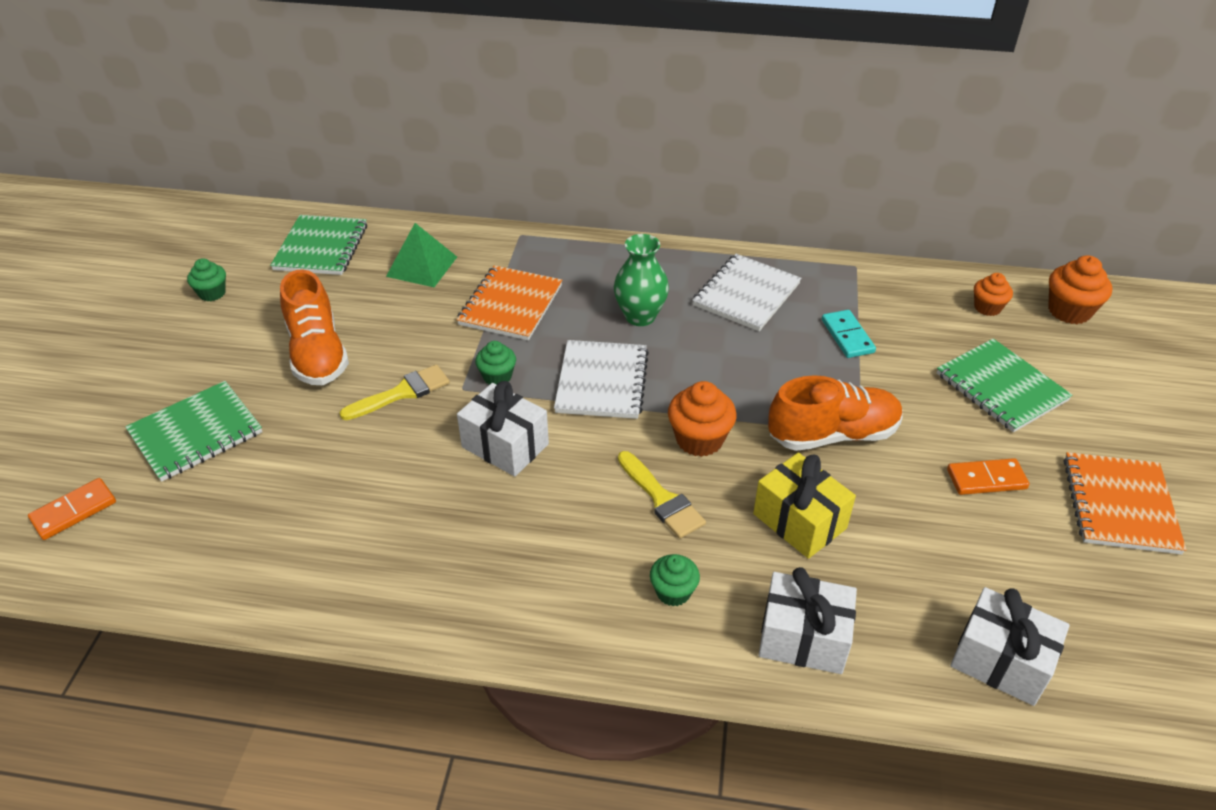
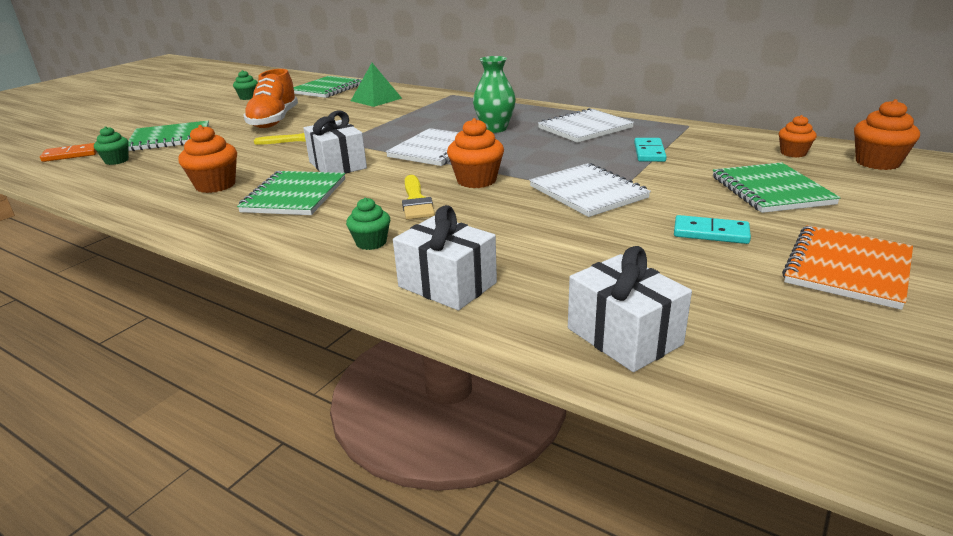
camera: 25 degrees right, 15 degrees down
(380, 530) = (215, 185): none -> orange cupcake
(497, 376) = (368, 140): green cupcake -> green cupcake (116, 161)
(507, 526) = (295, 196): none -> green notebook
(511, 305) = (412, 117): orange notebook -> none
(799, 521) = (513, 227): yellow gift -> none
(832, 434) = (588, 192): orange shoe -> white notebook
(986, 479) = (710, 233): orange domino -> turquoise domino

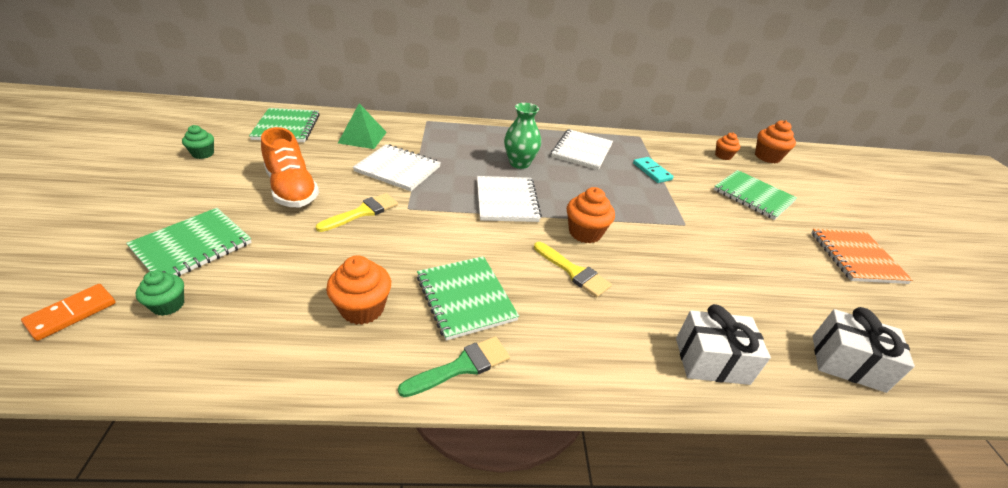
camera: 40 degrees left, 10 degrees up
(227, 228) = (462, 366): none -> green brush
(337, 165) = (449, 243): white gift -> none
(371, 243) = (606, 336): green cupcake -> none
(588, 192) = (669, 226): white notebook -> white notebook (398, 169)
(710, 233) = (773, 247): turquoise domino -> none

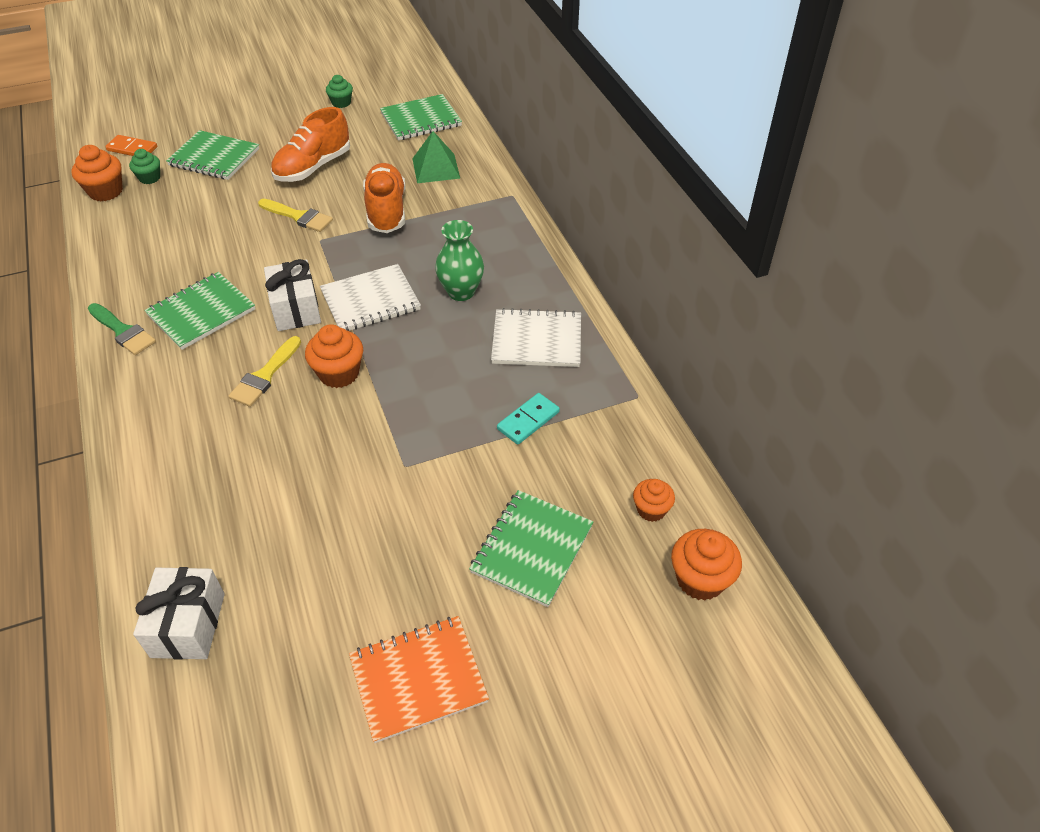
camera: 75 degrees right, 10 degrees up
(362, 308) = (171, 261): orange cupcake -> orange cupcake (106, 191)
(398, 169) = (386, 211): white notebook -> orange shoe
(711, 360) = (164, 496): white gift -> white gift (296, 309)

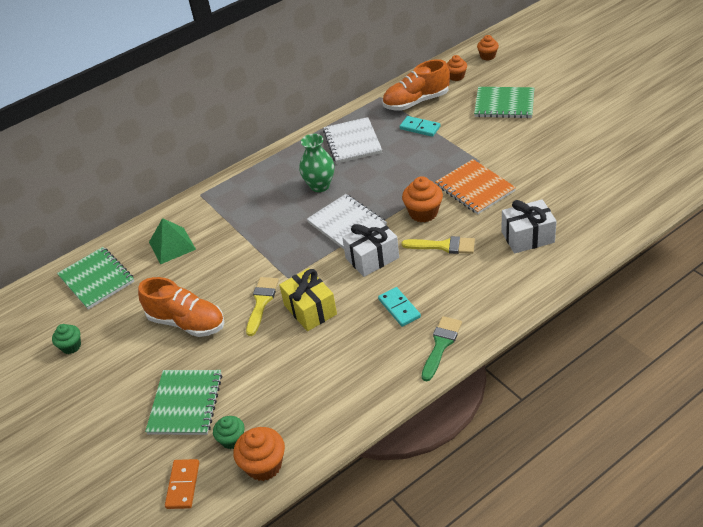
camera: 100 degrees left, 5 degrees down
(188, 625) = (632, 198): white gift -> white gift (527, 237)
(201, 312) = (399, 308): green notebook -> turquoise domino
(258, 247) = (310, 310): none -> yellow gift
(386, 211) = (239, 253): orange shoe -> orange shoe (416, 102)
(418, 679) = (598, 116): orange notebook -> orange notebook (475, 188)
(700, 579) = (487, 56): orange cupcake -> orange cupcake, size x0.64

